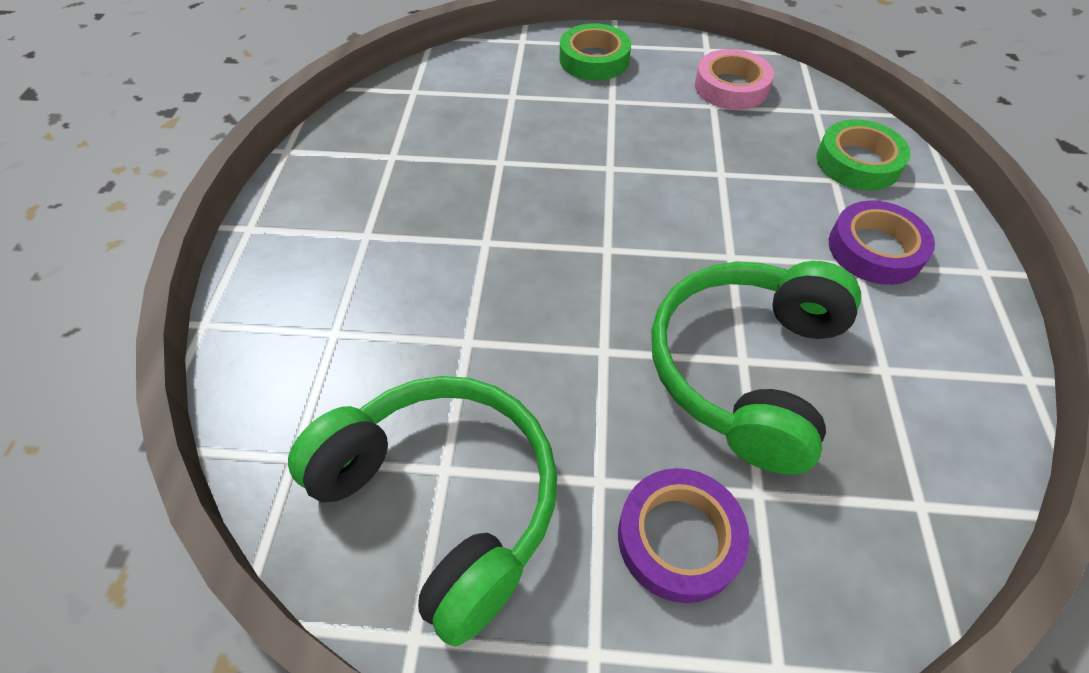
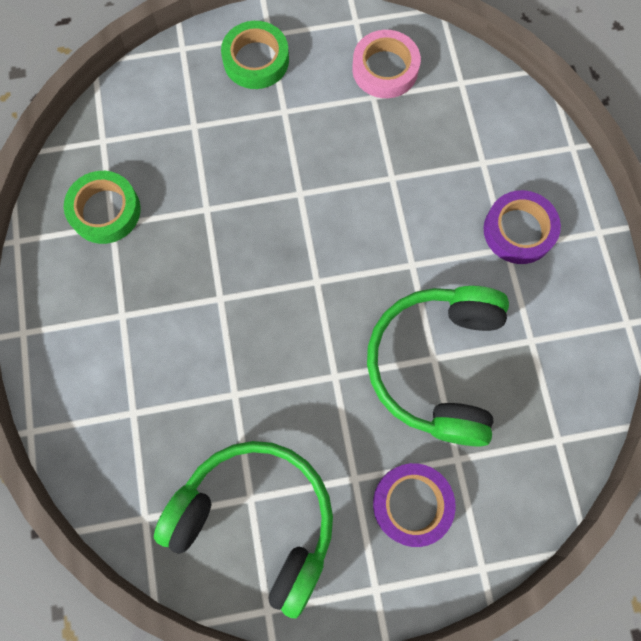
camera: 15 degrees left, 20 degrees up
(857, 162) = (500, 138): green tape -> green tape (105, 211)

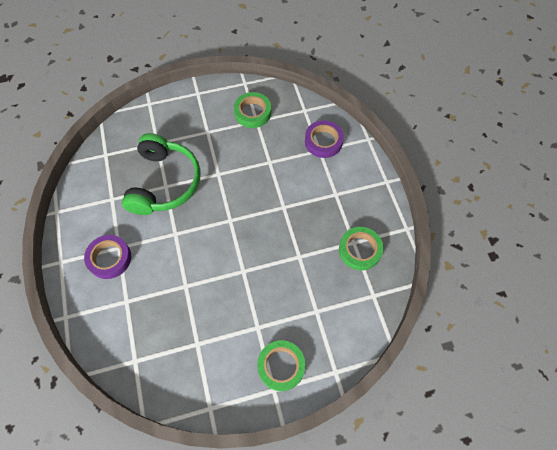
camera: 175 degrees right, 10 degrees down
(256, 520) = (253, 113): green headphones -> green tape
(385, 69) = (188, 367): pink tape -> none
(412, 504) = (180, 124): purple tape -> purple tape (323, 141)

